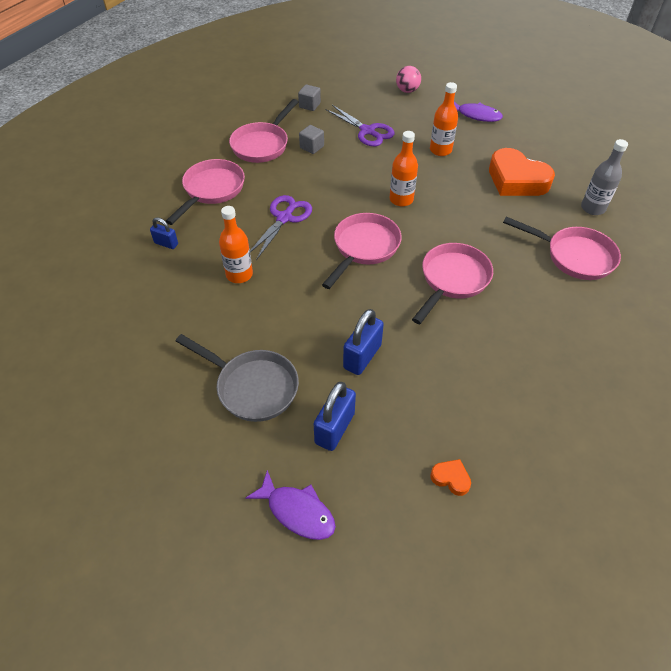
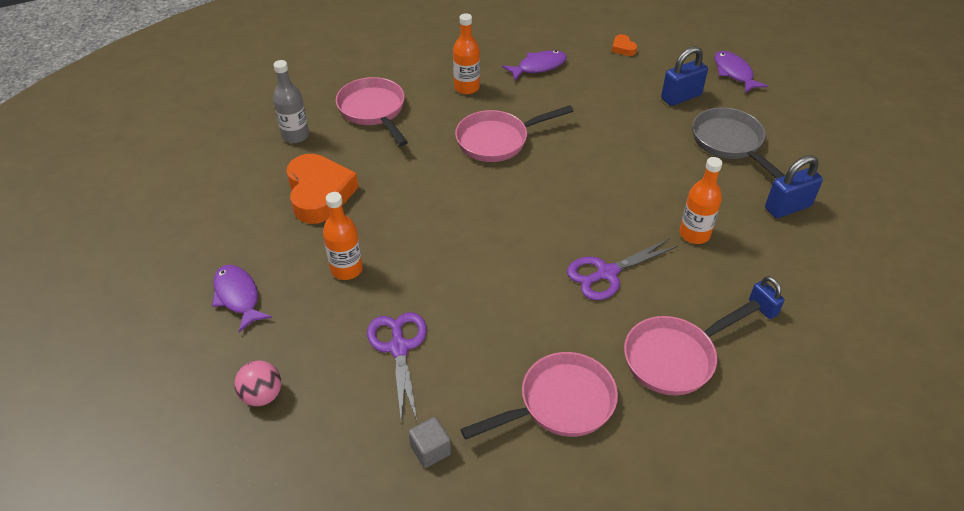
camera: 145 degrees left, 5 degrees down
(312, 147) = (496, 361): grey cube -> none
(362, 356) = (626, 125): blue padlock -> blue padlock (787, 207)
(364, 248) = (549, 202): pink pan -> none
(401, 199) = (461, 232): orange bottle -> orange bottle (466, 88)
(507, 389) = (538, 67): none -> purple fish

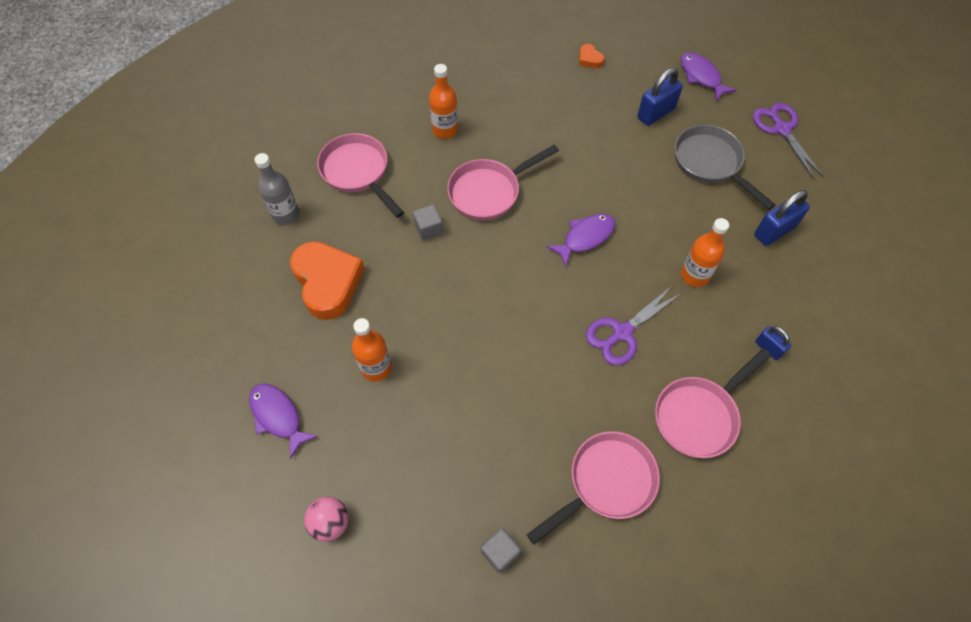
camera: 10 degrees left, 15 degrees up
(399, 347) = (447, 448): purple scissors -> purple scissors (781, 129)
(430, 163) = (429, 229): none -> grey cube
(538, 67) = (511, 94): purple fish -> purple fish (585, 237)

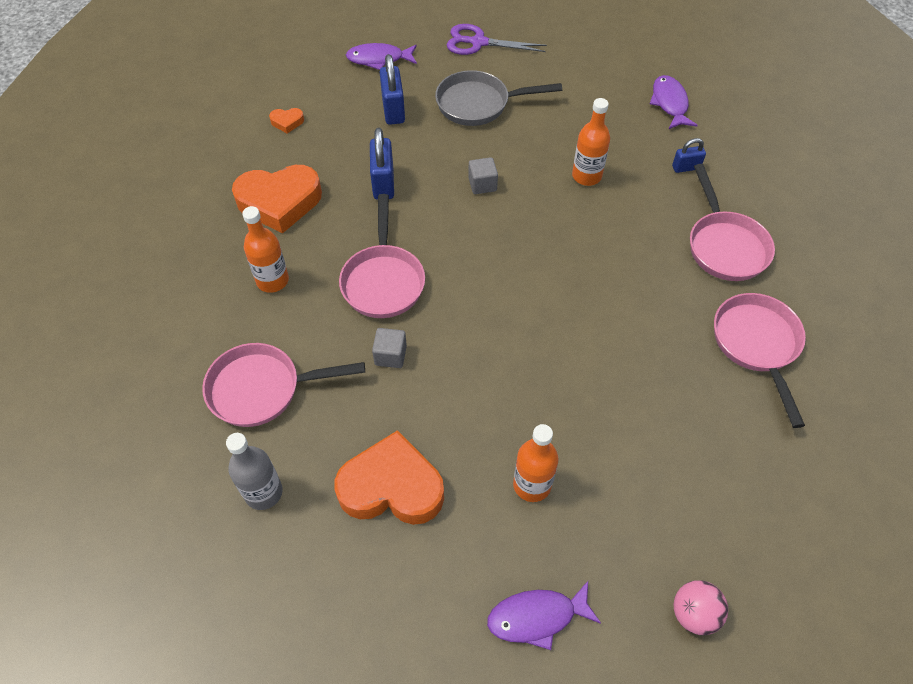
camera: 60 degrees left, 5 degrees down
(500, 552) = (790, 465): grey cube -> grey cube (482, 184)
(513, 96) = (279, 202): none -> orange heart
(585, 237) = (494, 231): purple fish -> purple fish (670, 103)
(622, 333) = (613, 256): purple scissors -> none
(774, 231) = (577, 103): blue padlock -> blue padlock (383, 183)

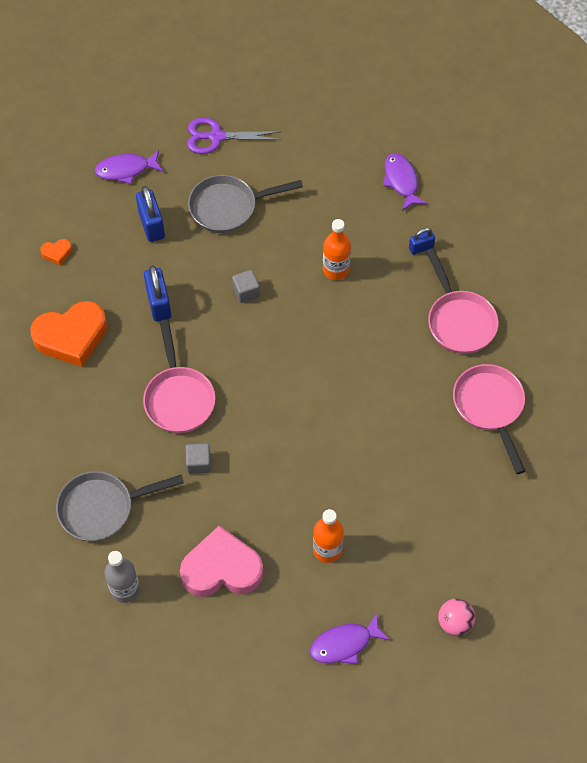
camera: 10 degrees left, 5 degrees up
(262, 389) = (102, 508): pink pan -> grey pan
(272, 280) = (85, 412): orange bottle -> none
(391, 487) = (222, 569): orange heart -> pink heart

